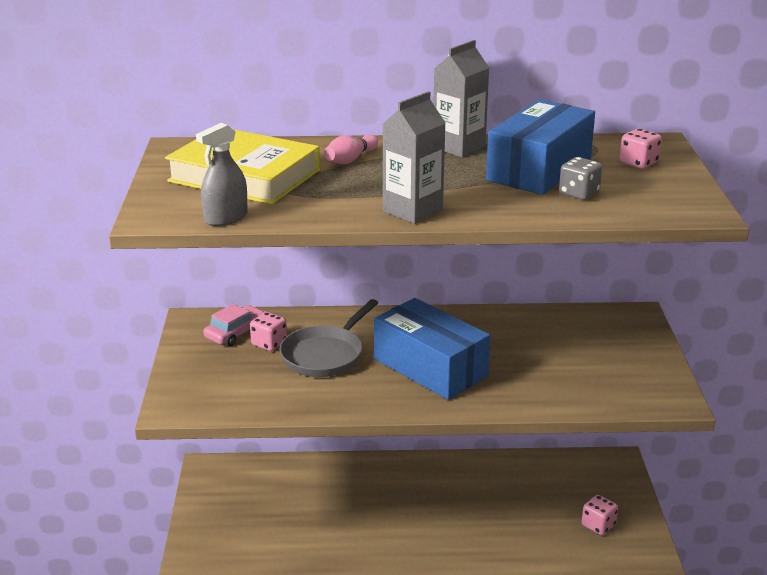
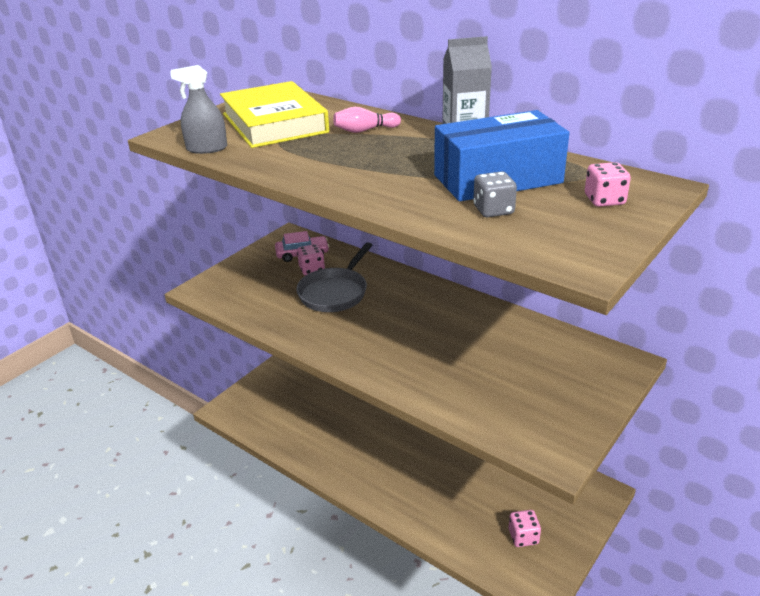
camera: 40 degrees right, 5 degrees up
(325, 355) = (335, 292): grey pan -> grey pan turned 45 degrees counterclockwise
(412, 211) = (332, 182): grey carton -> none
(430, 367) = (392, 333): blue box -> none

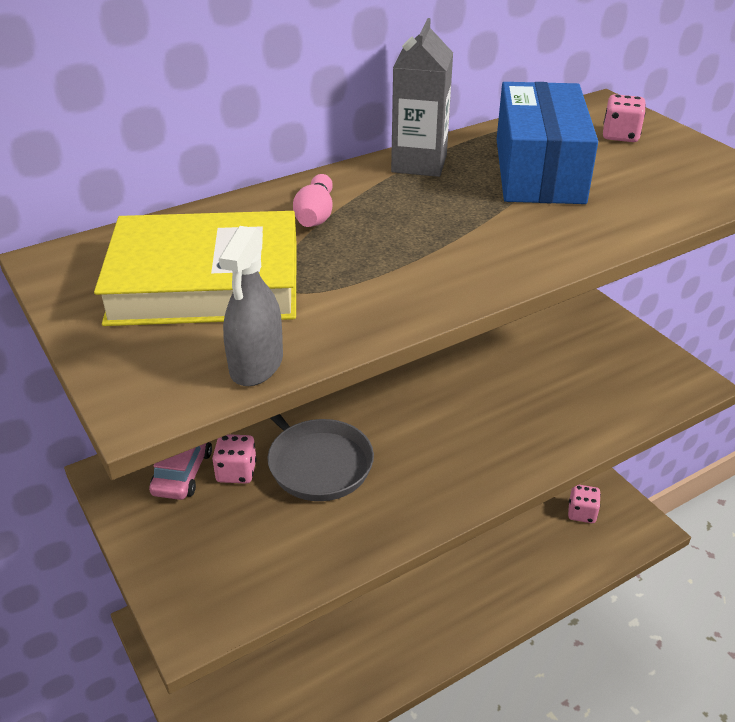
camera: 70 degrees left, 5 degrees up
(493, 210) = (617, 191): grey dice -> none

